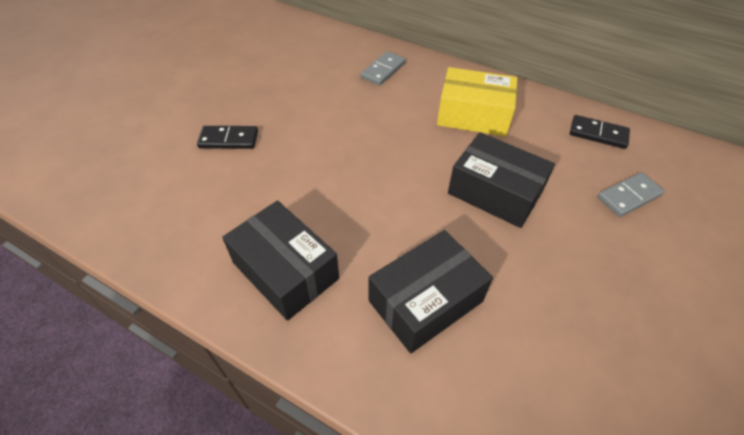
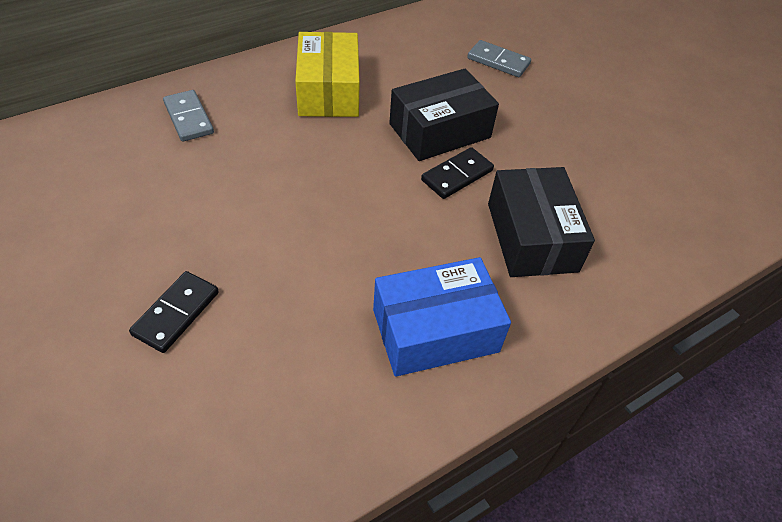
camera: 65 degrees left, 0 degrees up
(285, 270) = (435, 330): black box -> blue box
(473, 115) = (328, 91): yellow box -> yellow box turned 45 degrees counterclockwise
(598, 134) = (419, 35): black domino -> black domino (457, 175)
(629, 196) = (498, 61): grey domino -> grey domino turned 60 degrees counterclockwise

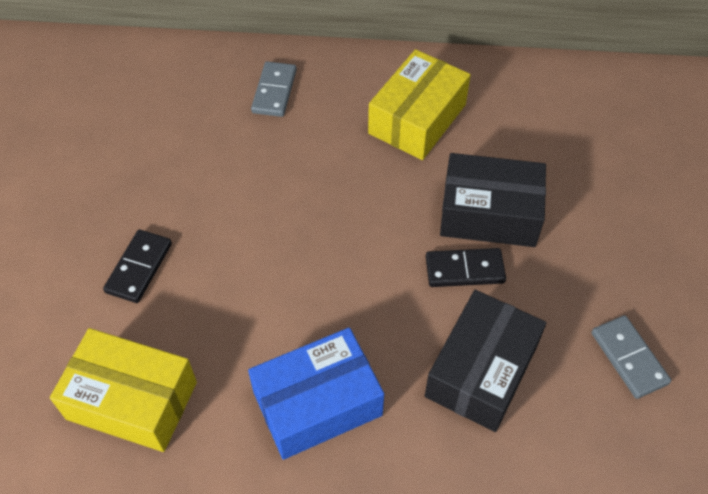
camera: 40 degrees right, 5 degrees up
(176, 313) = (139, 268): black domino -> black domino turned 45 degrees counterclockwise
(267, 429) = (132, 400): none -> yellow box
(435, 330) = (317, 403): blue box -> blue box turned 45 degrees counterclockwise
(498, 61) = (624, 164): grey domino -> grey domino (628, 358)

